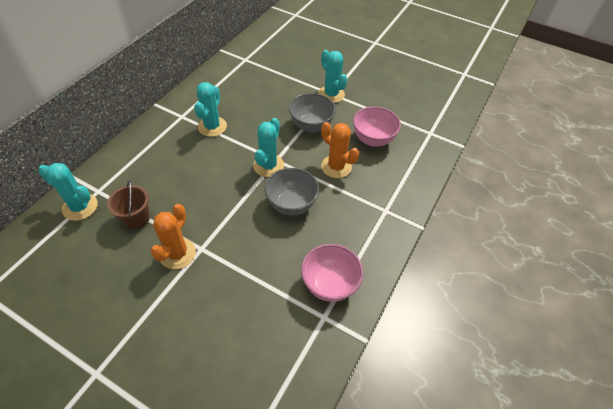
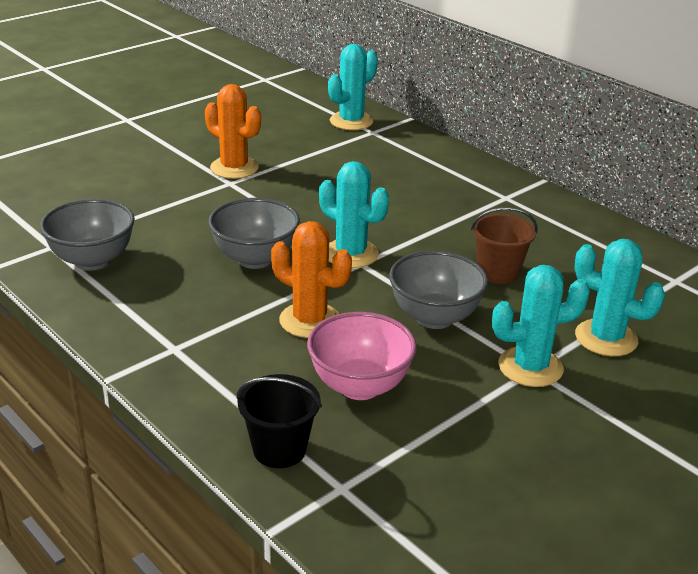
camera: 110 degrees right, 20 degrees down
(136, 218) = (309, 150): brown bucket -> brown bucket (498, 272)
(212, 126) = (470, 219): turquoise cactus -> turquoise cactus (606, 338)
(329, 284) = (92, 260): pink bowl -> grey bowl
(336, 167) = (310, 320): orange cactus -> orange cactus turned 60 degrees clockwise
(424, 154) = (279, 449): none -> black bucket

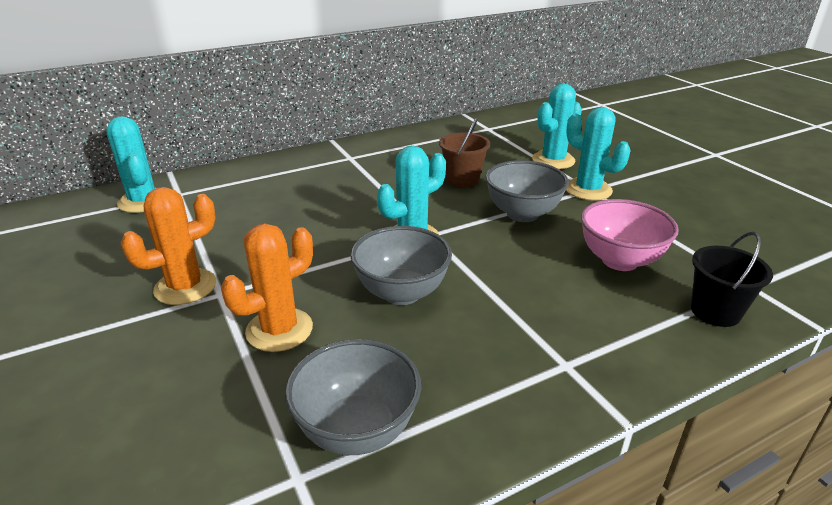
camera: 75 degrees left, 0 degrees up
(310, 320) = (521, 273): orange cactus -> orange cactus (279, 330)
(530, 367) = (588, 190): turquoise cactus -> turquoise cactus turned 45 degrees counterclockwise

